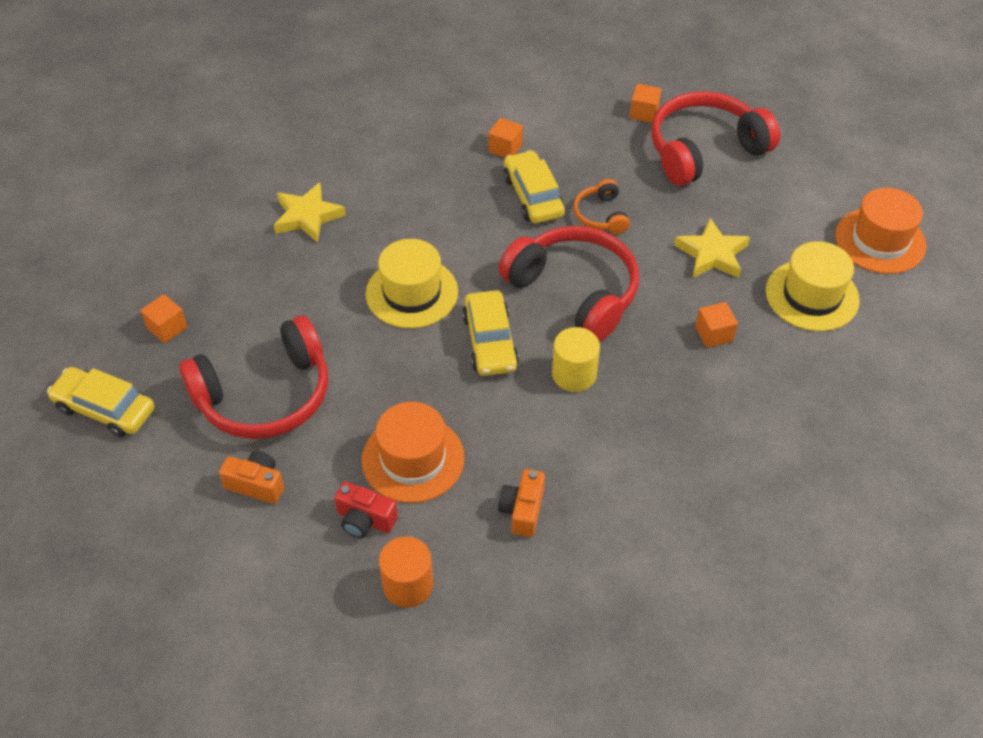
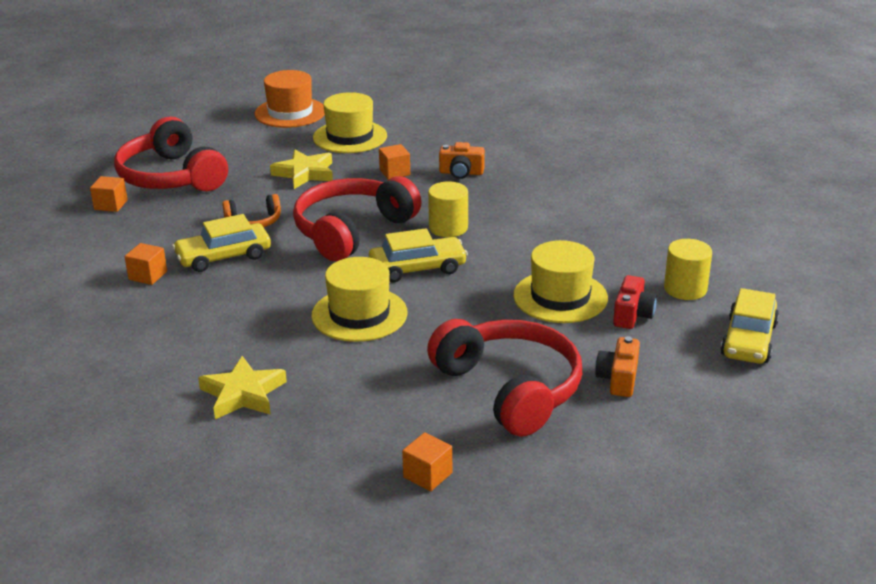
camera: 95 degrees left, 20 degrees down
(105, 409) = (557, 502): yellow car -> yellow car (748, 340)
(408, 585) = (685, 289): orange cylinder -> yellow cylinder
(413, 459) = (560, 297): orange hat -> yellow hat
(522, 510) = (593, 244): orange camera -> orange camera (461, 173)

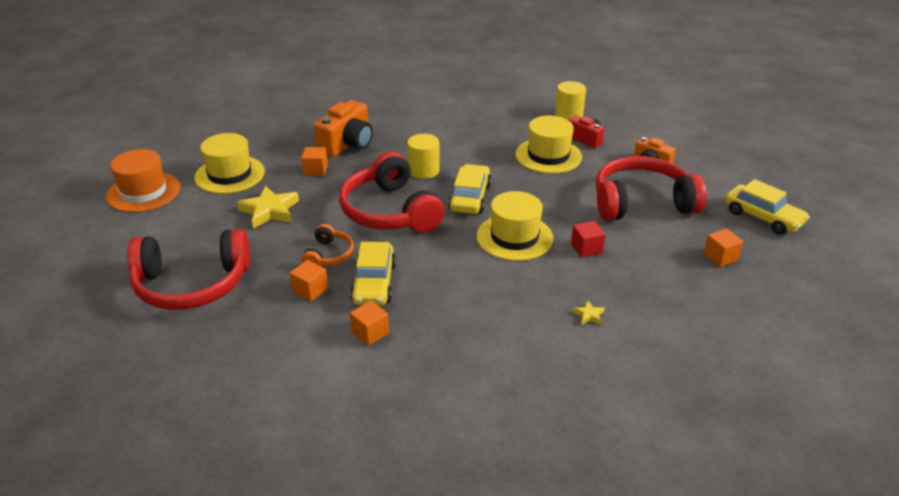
camera: 65 degrees left, 5 degrees up
(111, 205) = (209, 333): orange cube -> orange cube (310, 290)
(243, 394) = (589, 315): yellow star -> yellow star, size x0.45
(372, 367) = (586, 248): none -> red cube
(461, 173) = (347, 144): orange camera -> orange camera, size x1.65
(748, 340) = (634, 115): yellow car -> yellow car (762, 217)

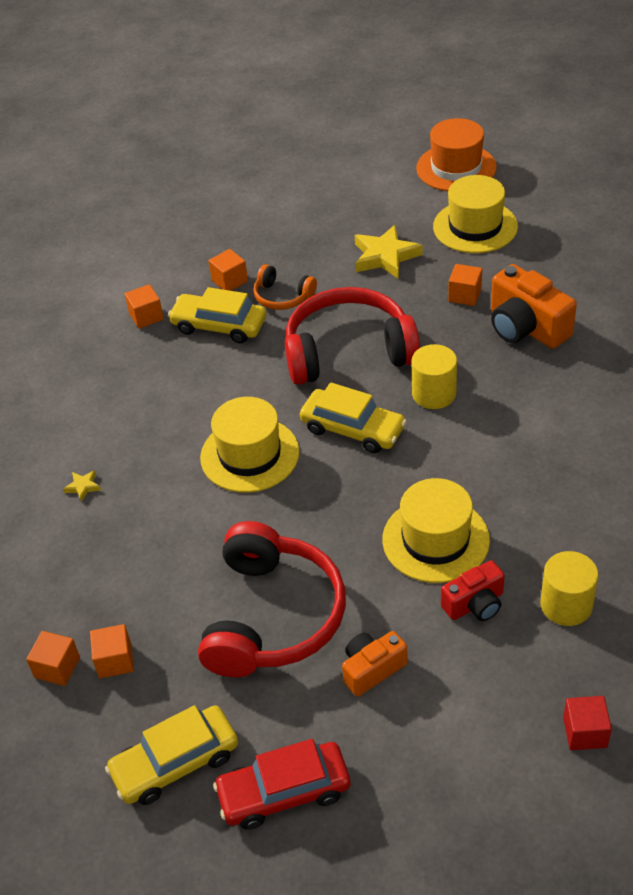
camera: 110 degrees right, 10 degrees up
(192, 284) = (275, 207): red headphones -> none
(586, 248) = (197, 519): red cube -> red cube (585, 732)
(745, 179) = (284, 792): none -> red car
(746, 281) = (57, 667): none -> orange cube

